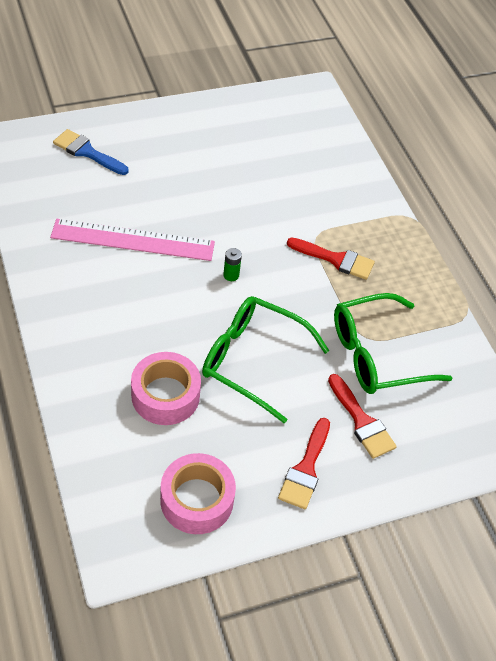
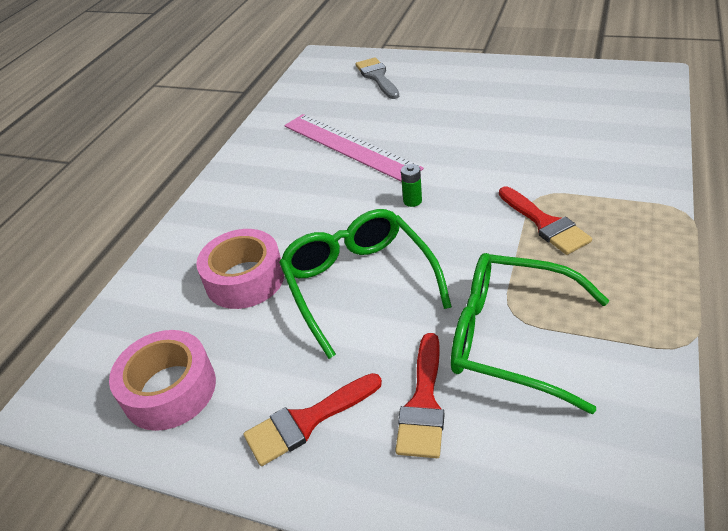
camera: 50 degrees right, 10 degrees down
(87, 152) = (377, 77): blue brush -> grey brush

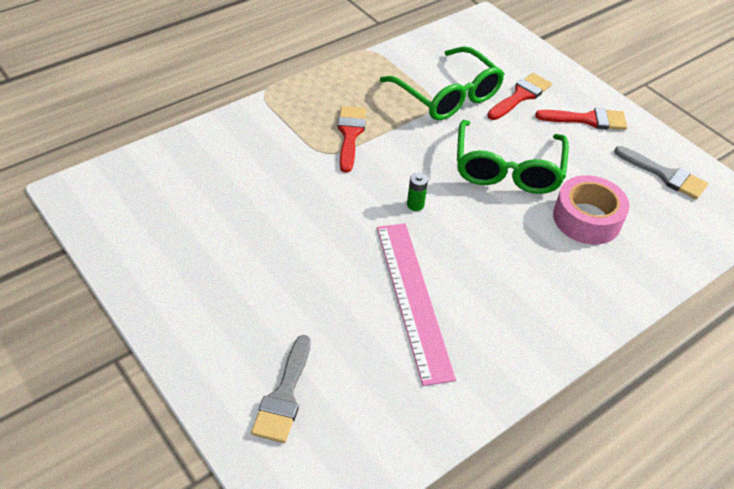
camera: 155 degrees left, 5 degrees up
(170, 389) = (665, 175): pink tape -> grey brush

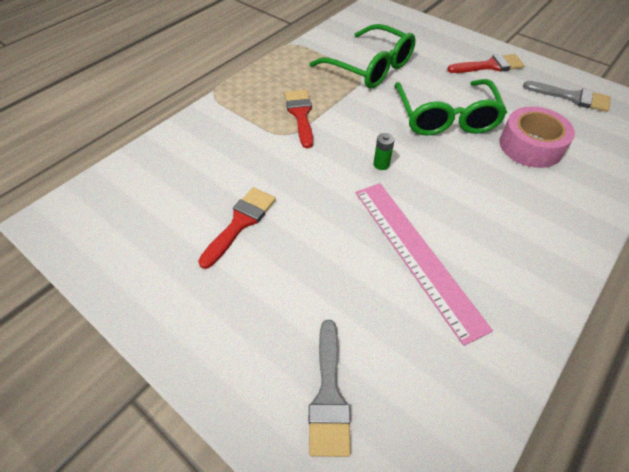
camera: 10 degrees left, 5 degrees up
(521, 96) = (429, 57): red brush -> red brush (240, 222)

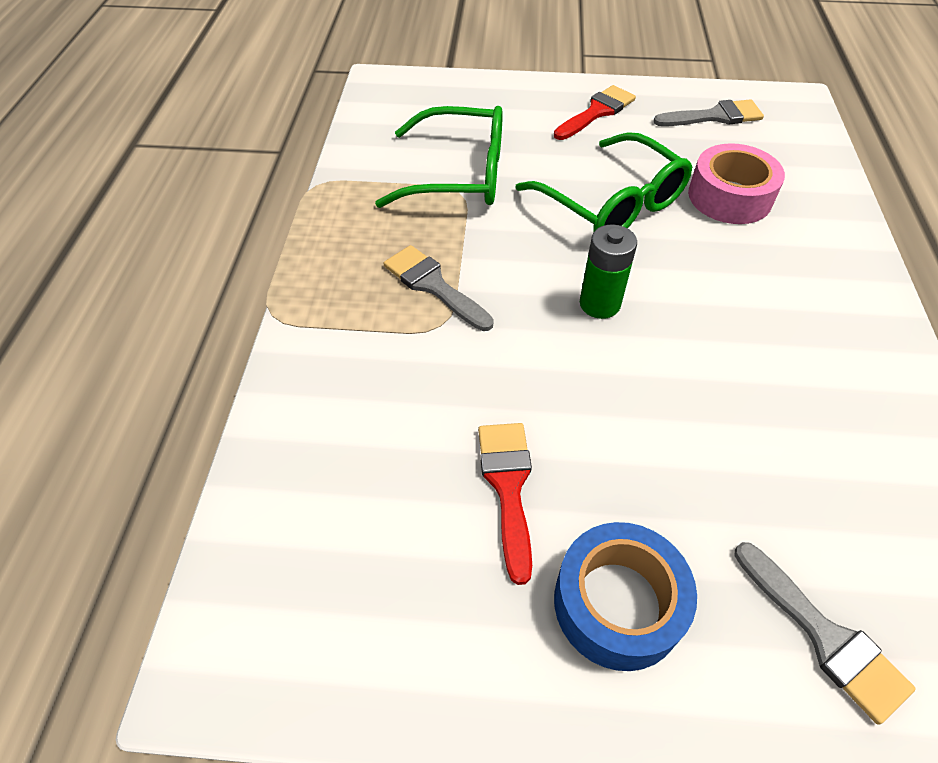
camera: 35 degrees left, 0 degrees up
(237, 305) = (618, 603): none -> blue tape
(300, 114) = (433, 285): red brush -> grey brush
(381, 164) = (599, 304): green battery -> green battery, size x1.69
(416, 254) = (744, 398): pink ruler -> none

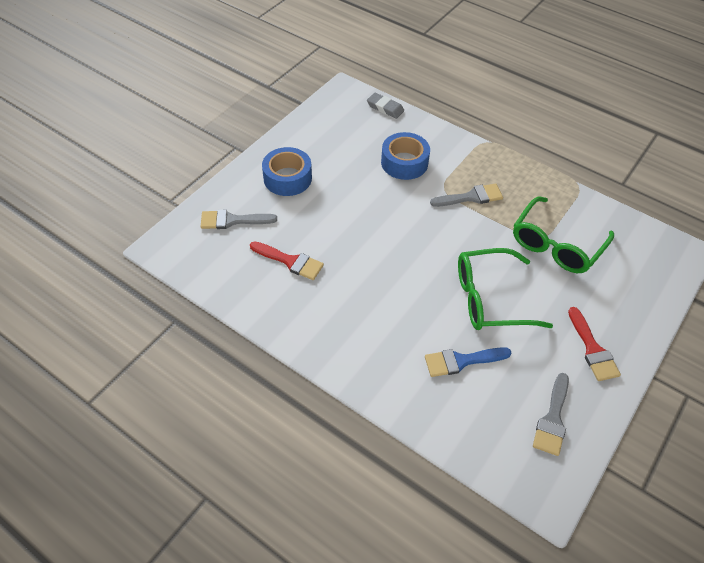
camera: 120 degrees right, 0 degrees up
(245, 532) = (385, 108): none -> grey eraser
(411, 410) = (404, 162): none -> blue tape
(508, 486) = (350, 173): red brush -> red brush (290, 261)
(599, 304) = (418, 249): green battery -> none
(729, 197) = (461, 361): pink tape -> blue brush

